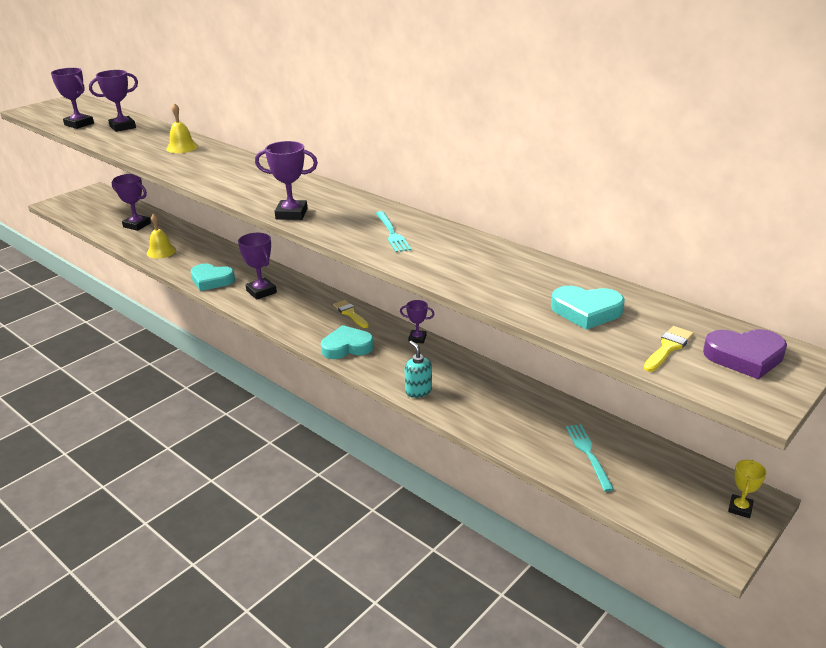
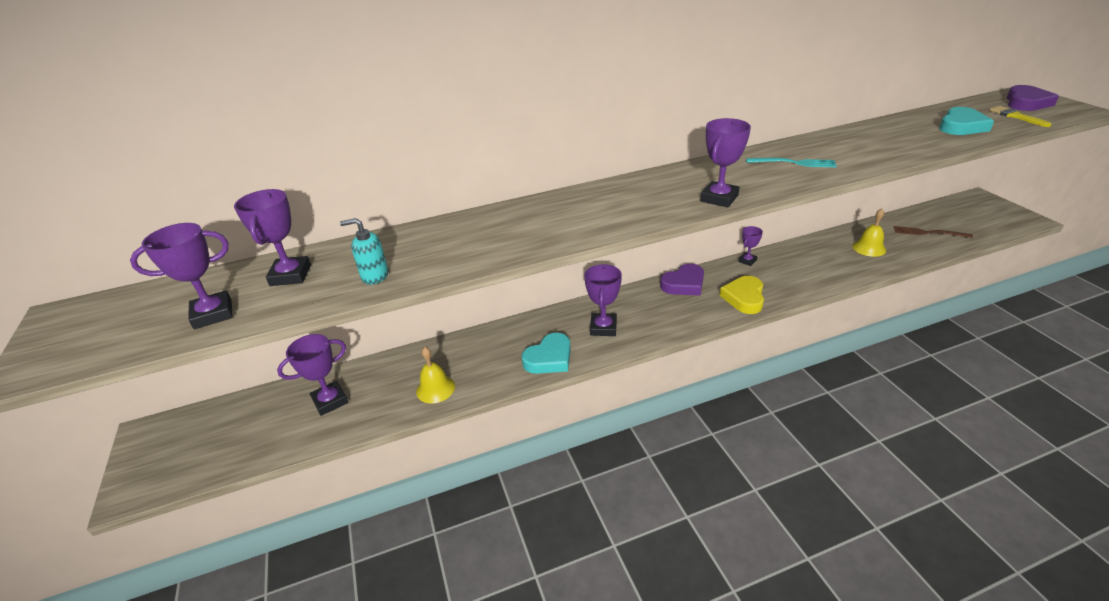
camera: 60 degrees left, 5 degrees up
(182, 147) = (442, 238): yellow bell -> yellow bell (869, 248)
(261, 291) = (603, 328): purple trophy -> purple trophy turned 75 degrees counterclockwise
(347, 347) = (744, 298): turquoise heart -> yellow heart
(350, 313) = (684, 284): yellow brush -> purple heart
(418, 391) = (830, 278): turquoise soap dispenser -> turquoise soap dispenser (375, 276)
(588, 454) = (928, 233): turquoise fork -> brown fork
(740, 508) = (988, 204): yellow trophy -> none

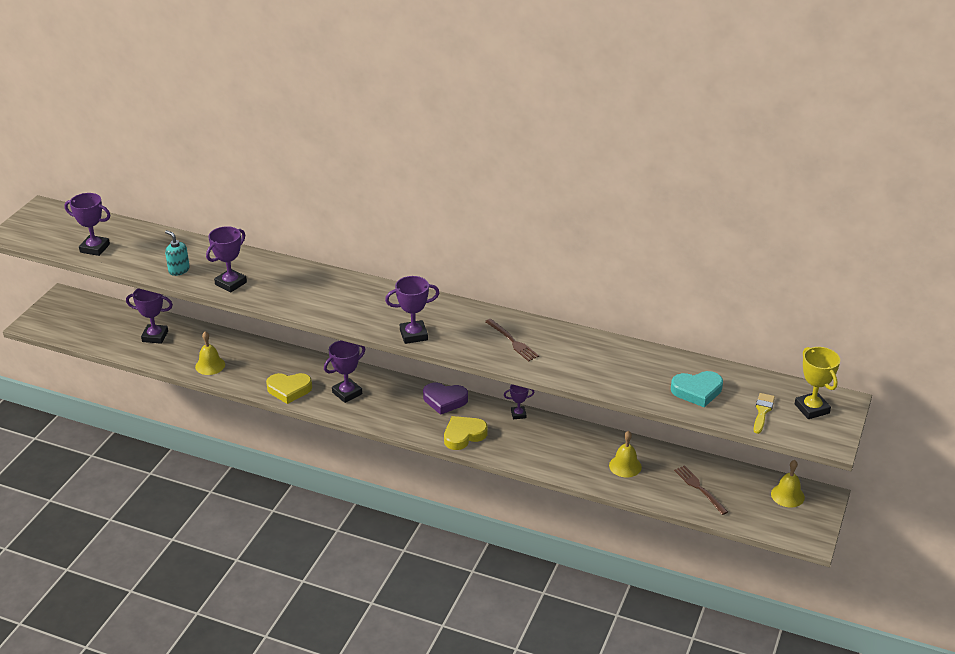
camera: 40 degrees right, 0 degrees up
(290, 275) = (147, 245): purple trophy -> purple trophy (230, 283)
(549, 358) = (289, 390): turquoise heart -> yellow heart
(794, 163) = (512, 341): turquoise fork -> brown fork
(967, 207) = (787, 495): none -> yellow bell
(1026, 103) = (811, 409): purple heart -> yellow trophy

